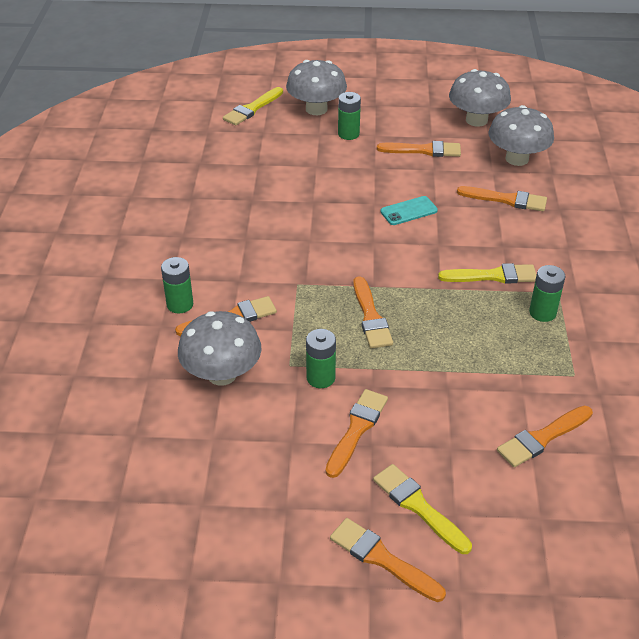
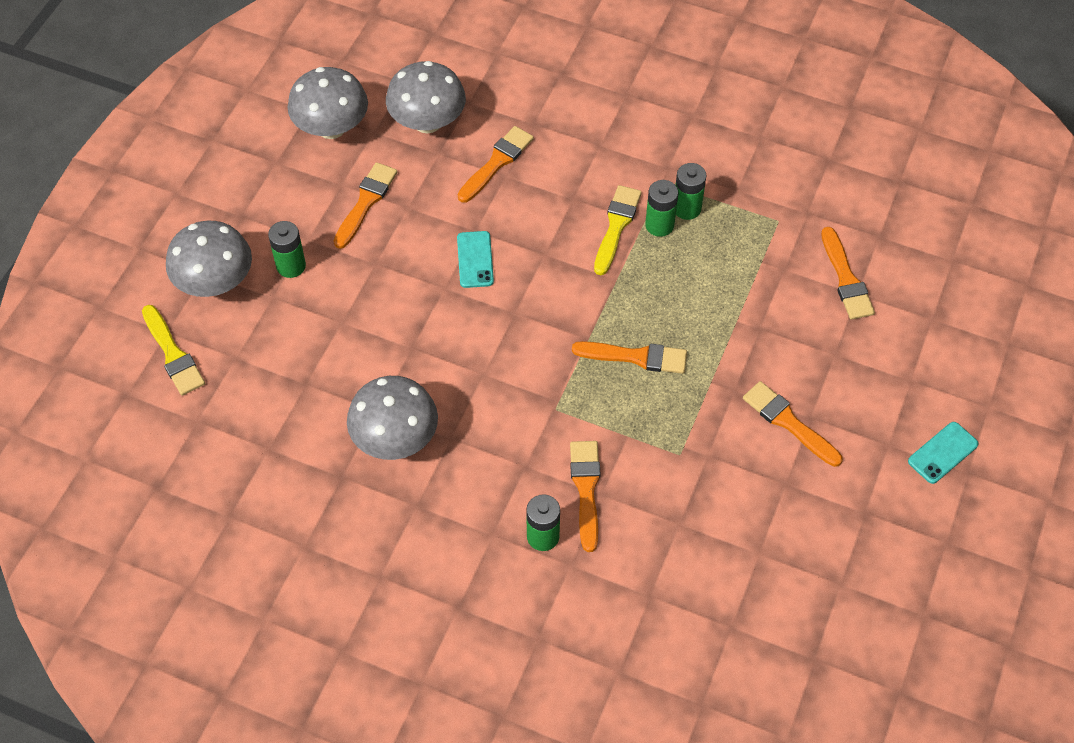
camera: 70 degrees left, 15 degrees up
(222, 374) = (671, 521): grey mushroom -> grey mushroom (395, 438)
(320, 378) = (709, 431): green battery -> green battery (659, 225)
(382, 559) = (943, 453): orange brush -> turquoise phone
(418, 506) = (894, 405): yellow brush -> none

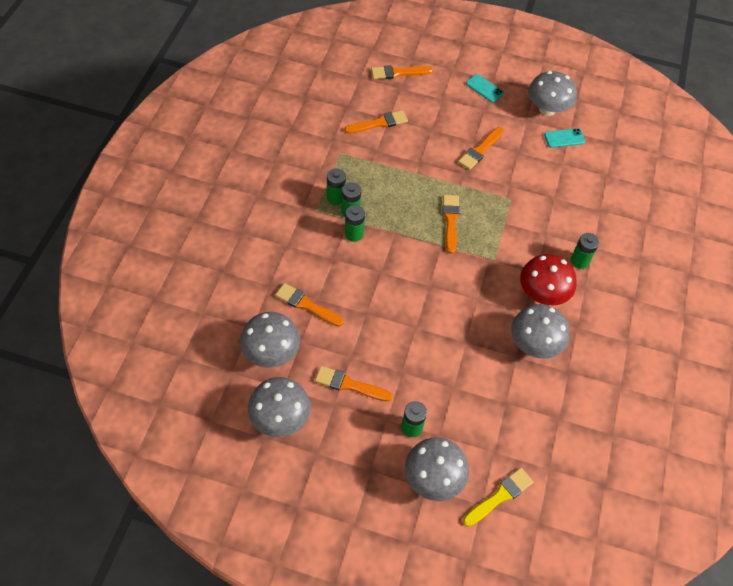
camera: 100 degrees left, 0 degrees up
(475, 259) = (390, 311): turquoise phone -> turquoise phone (564, 138)
(484, 467) = (542, 293): none -> red mushroom
(586, 489) = (544, 242): orange brush -> orange brush (398, 73)
(616, 226) = (354, 234): yellow brush -> green battery
(897, 554) = (547, 109): none -> grey mushroom

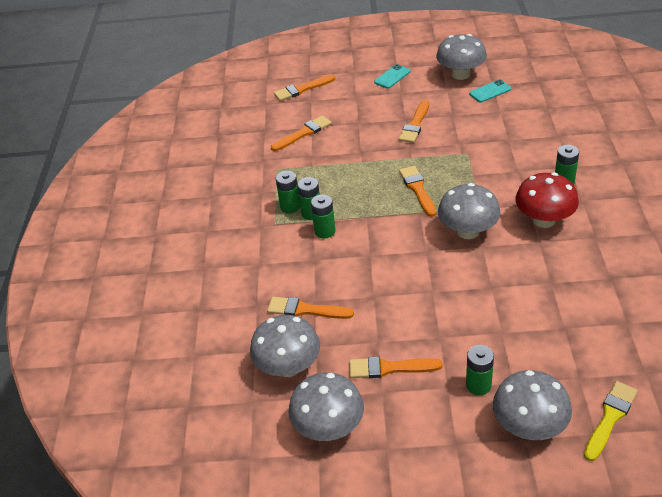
camera: 10 degrees left, 15 degrees down
(484, 88) = (392, 77): turquoise phone -> turquoise phone turned 75 degrees counterclockwise
(534, 344) = (562, 265): grey mushroom -> grey mushroom (468, 231)

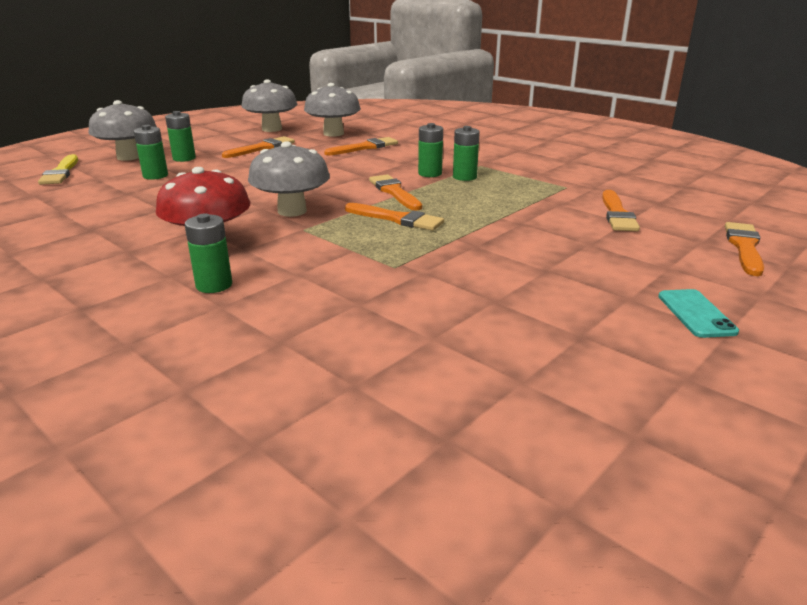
camera: 130 degrees right, 15 degrees down
(290, 207) = (492, 174): green battery -> green battery (155, 176)
(415, 124) = (520, 268): orange brush -> orange brush (394, 192)
(460, 74) = (611, 373): grey mushroom -> none
(490, 91) = (503, 365): turquoise phone -> none

